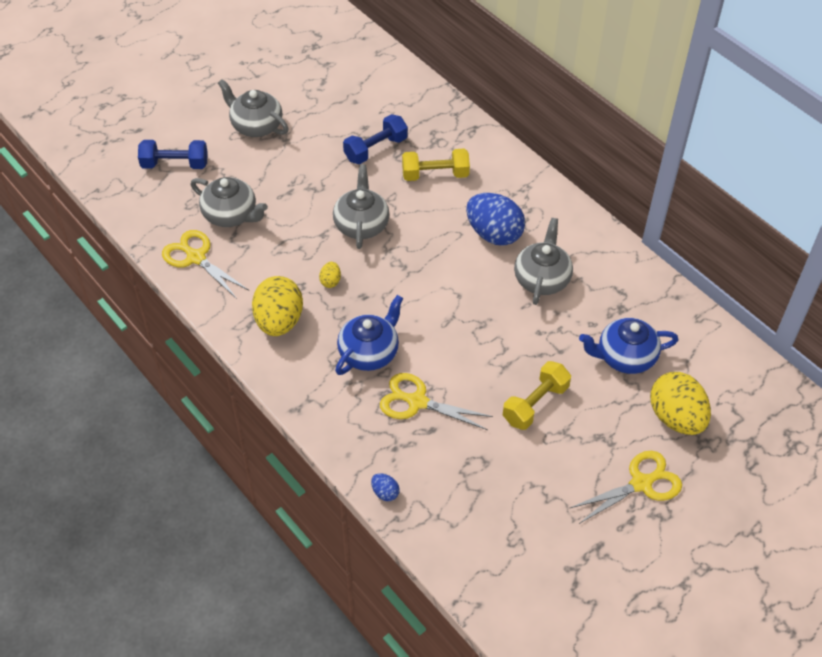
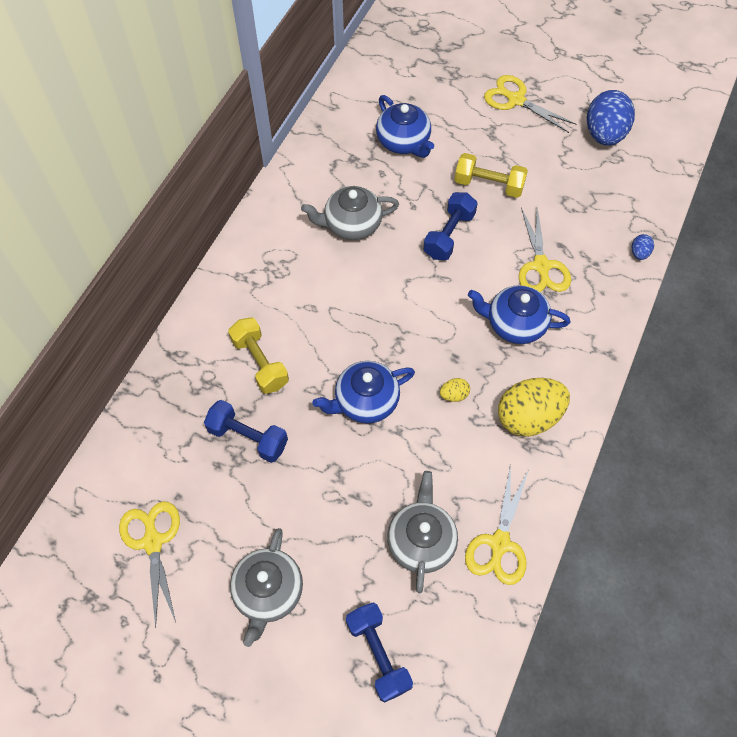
camera: 115 degrees left, 10 degrees up
(330, 82) = (153, 542): none -> yellow scissors
(361, 224) = (365, 401): grey teapot -> blue teapot
(491, 345) = (449, 235): none -> blue dumbbell
(494, 234) = (316, 280): blue egg -> blue egg (604, 134)
(676, 418) = (443, 95): yellow egg -> none

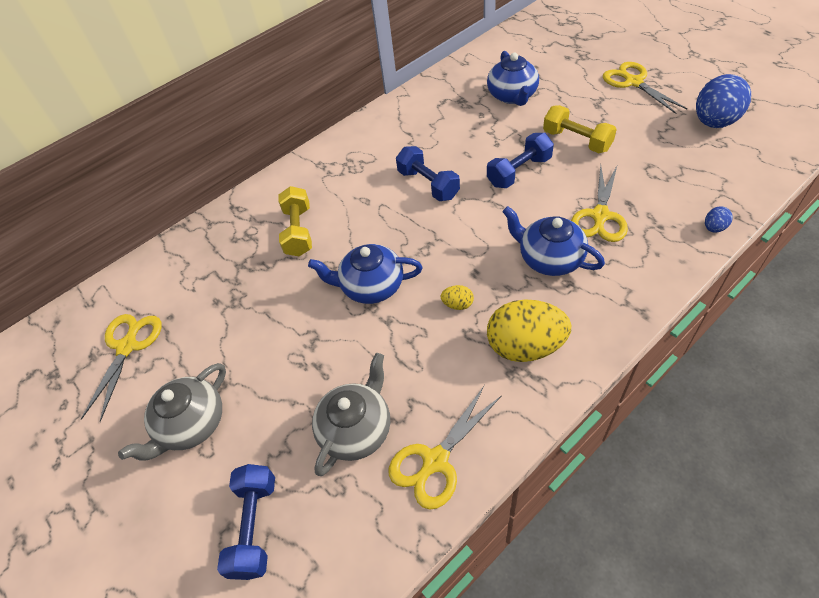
camera: 30 degrees right, 10 degrees down
(248, 437) = (254, 287): blue dumbbell -> blue dumbbell (428, 184)
(351, 224) = (434, 146): grey teapot -> none

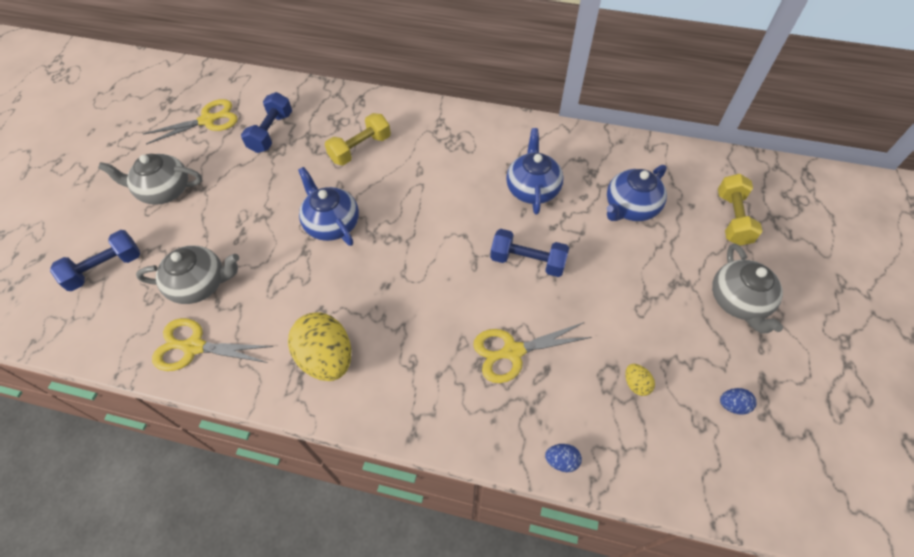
camera: 50 degrees right, 5 degrees up
(428, 184) = (465, 203): blue dumbbell -> blue dumbbell (271, 132)
(457, 304) = (345, 290): yellow egg -> yellow egg (636, 384)
(549, 259) = (433, 333): blue teapot -> blue teapot (532, 189)
(576, 141) = (604, 289): yellow dumbbell -> yellow dumbbell (732, 219)
(633, 82) = (738, 301): yellow scissors -> grey teapot
(714, 122) = (732, 405): blue egg -> blue egg, size x0.43

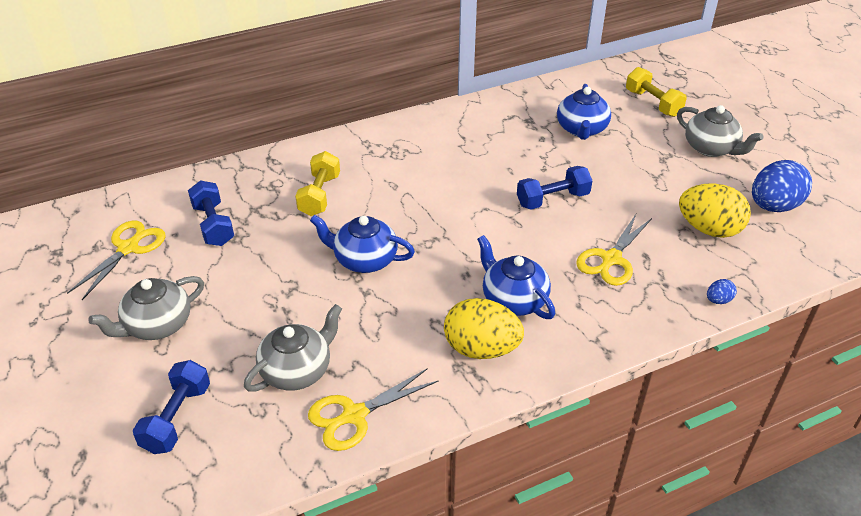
camera: 40 degrees left, 15 degrees down
(532, 189) = (499, 152): blue teapot -> blue teapot (513, 299)
(636, 384) = (709, 229): yellow egg -> yellow egg, size x2.30
(732, 405) = (773, 206): blue egg -> blue egg, size x2.30

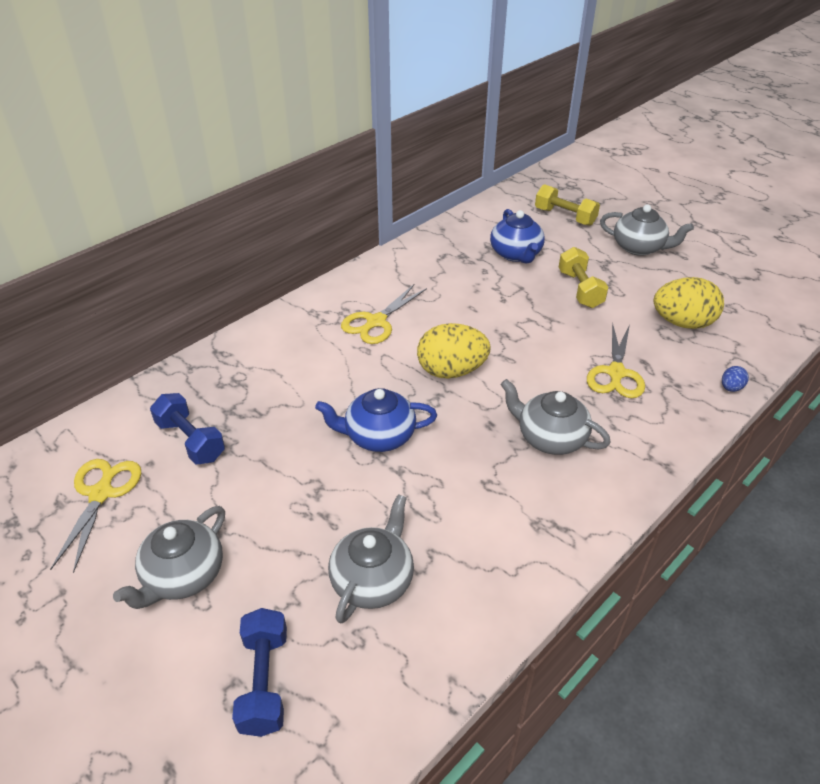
camera: 20 degrees left, 0 degrees up
(320, 195) = (293, 379): yellow dumbbell -> yellow dumbbell (580, 289)
(354, 415) = (462, 611): yellow scissors -> yellow scissors (376, 322)
(481, 349) = (549, 498): yellow egg -> yellow egg (451, 371)
(513, 299) = (550, 438): blue teapot -> grey teapot
(552, 199) = (529, 328): blue dumbbell -> none
(773, 206) = (722, 289): blue egg -> none

